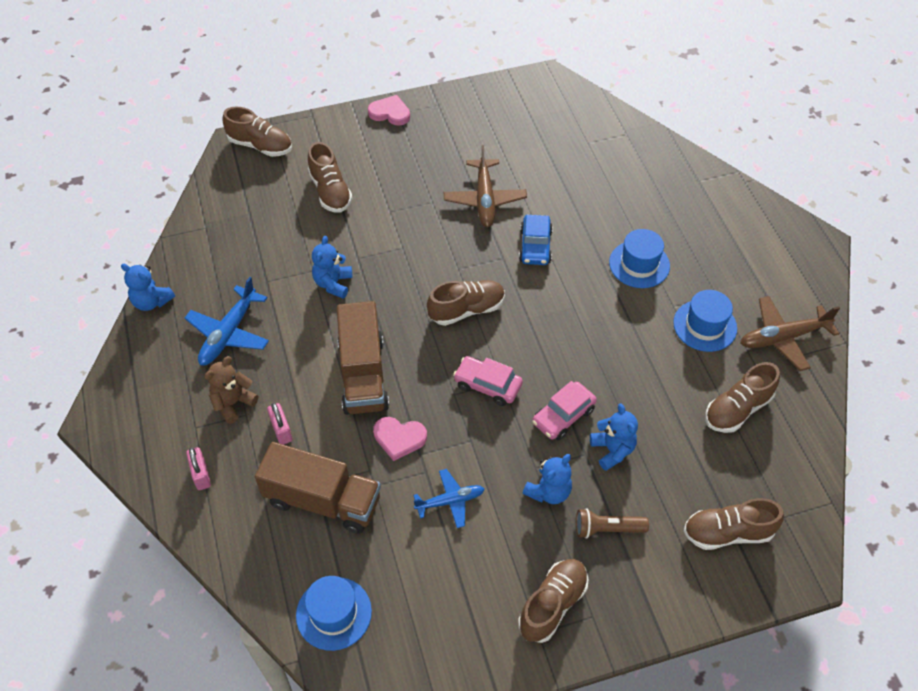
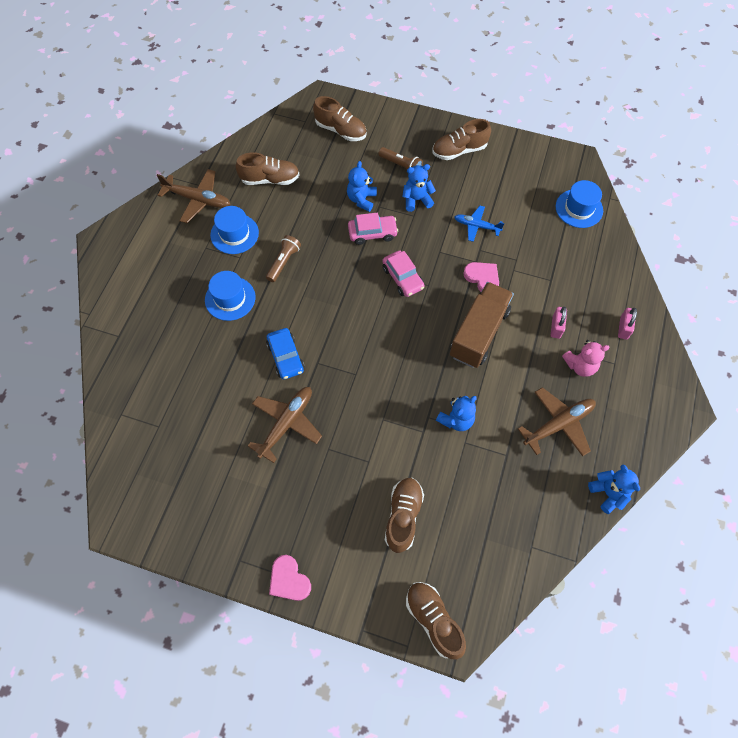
camera: 145 degrees left, 10 degrees up
(229, 333) = (558, 424): blue plane -> brown plane
(233, 403) = (580, 366): brown teddy bear -> pink teddy bear
(323, 500) = (553, 268): brown truck -> none
(466, 310) = (375, 337): brown shoe -> none
(535, 246) = (286, 357): blue car -> blue car turned 120 degrees clockwise
(625, 327) = (283, 262): none -> brown flashlight

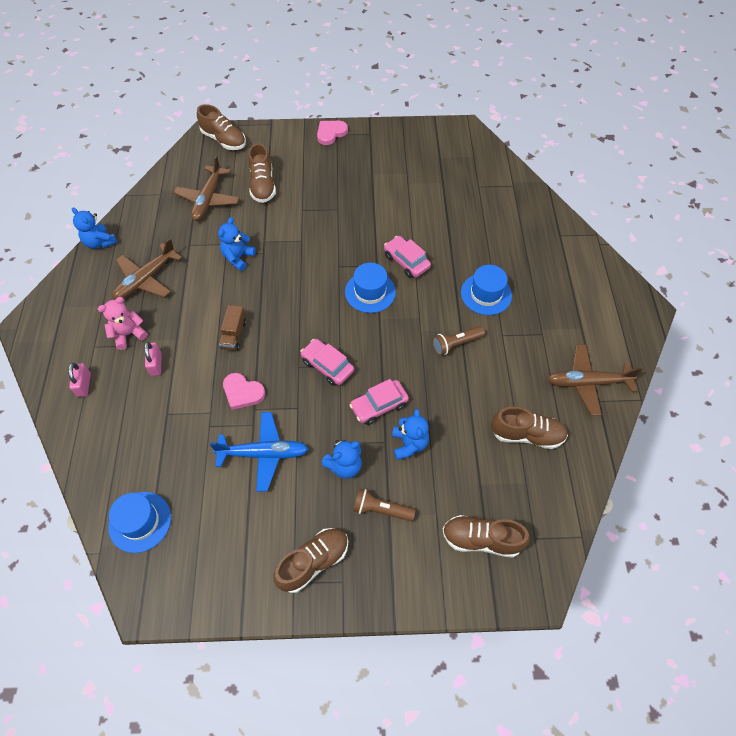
camera: 160 degrees right, 5 degrees down
(234, 234) = (523, 357): blue hat -> blue hat (370, 292)
(270, 179) = (526, 435): brown shoe -> brown shoe turned 150 degrees counterclockwise
(283, 262) = (456, 344): brown flashlight -> brown flashlight turned 60 degrees clockwise
(286, 357) = (406, 261): blue car -> pink car
(286, 424) = (379, 215): brown plane -> brown plane (208, 199)
(289, 580) = (331, 133): pink heart -> pink heart turned 75 degrees counterclockwise
(477, 226) = (263, 453): blue plane -> blue plane, size x1.55
(479, 333) = (234, 334): brown truck -> brown truck, size x0.50

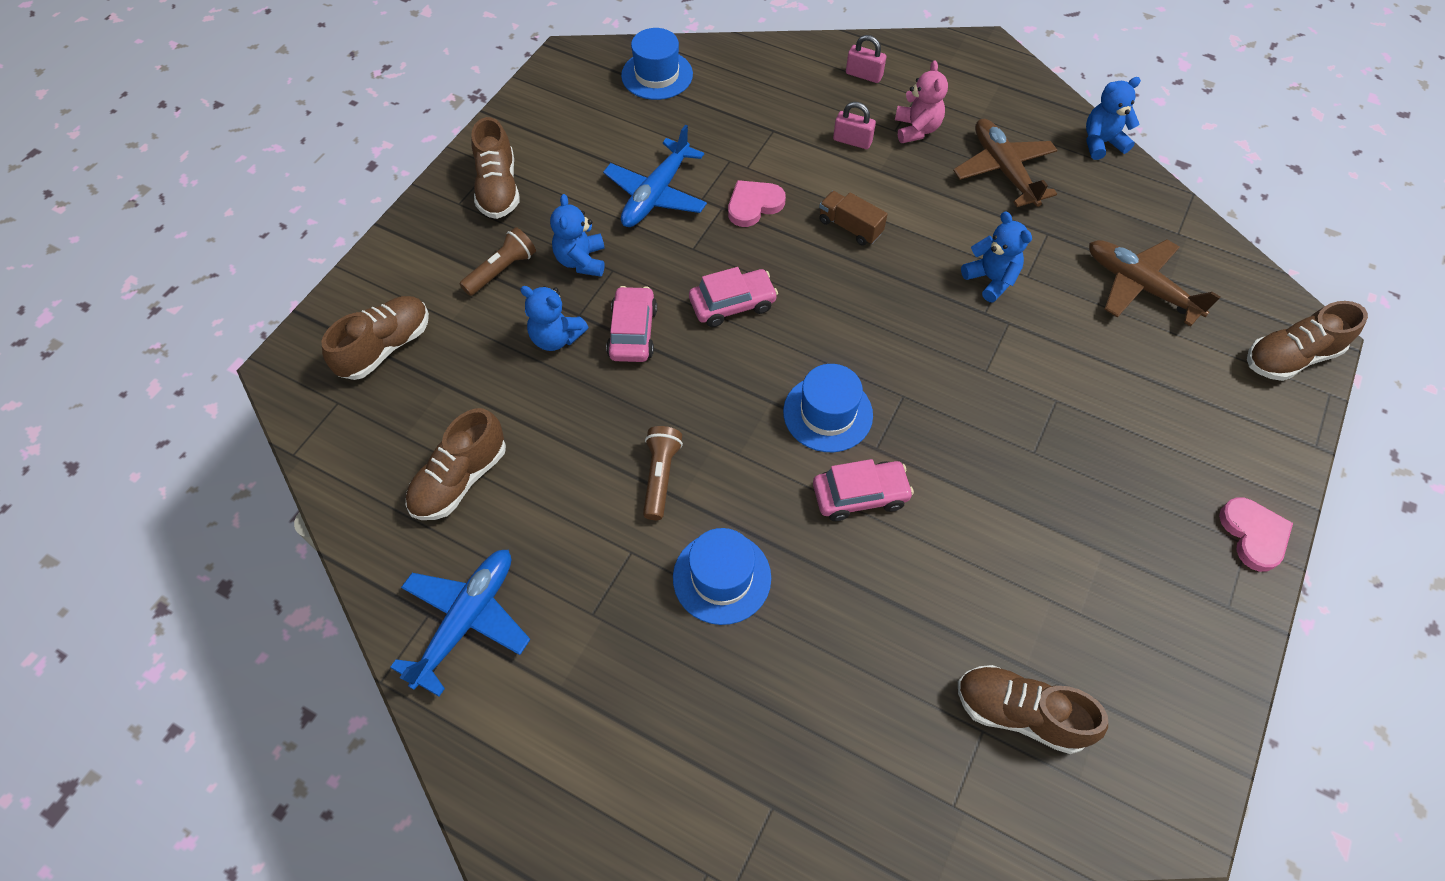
camera: 120 degrees right, 0 degrees up
(263, 185) = (1143, 369): brown shoe -> brown shoe (1020, 713)
(587, 383) = (466, 621): brown plane -> blue plane

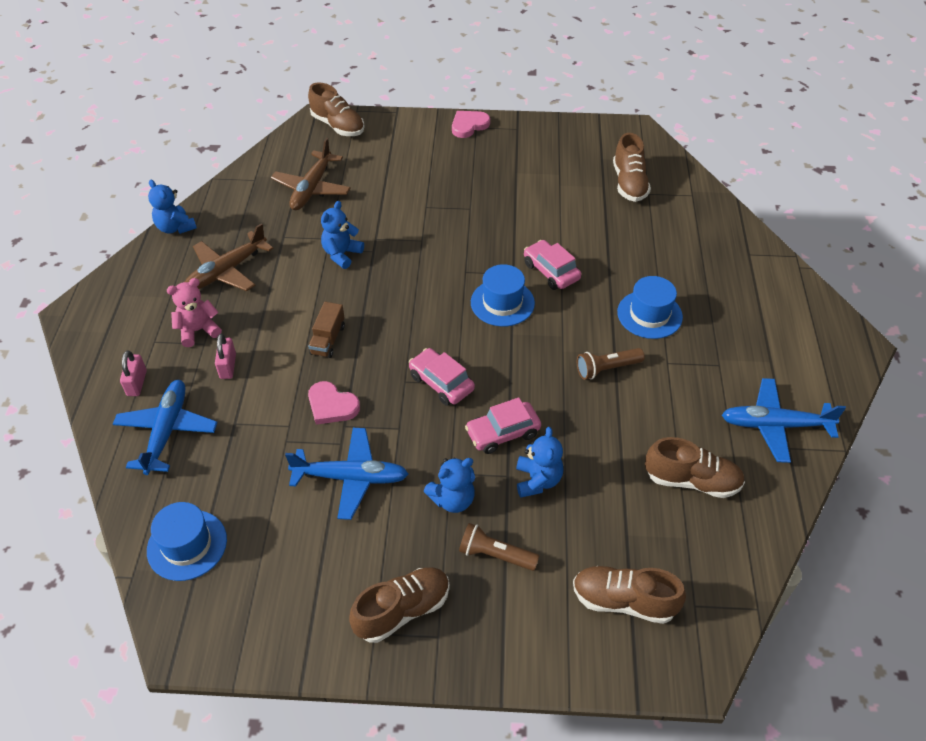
camera: 115 degrees left, 10 degrees down
(790, 84) = (167, 431): none -> blue plane

